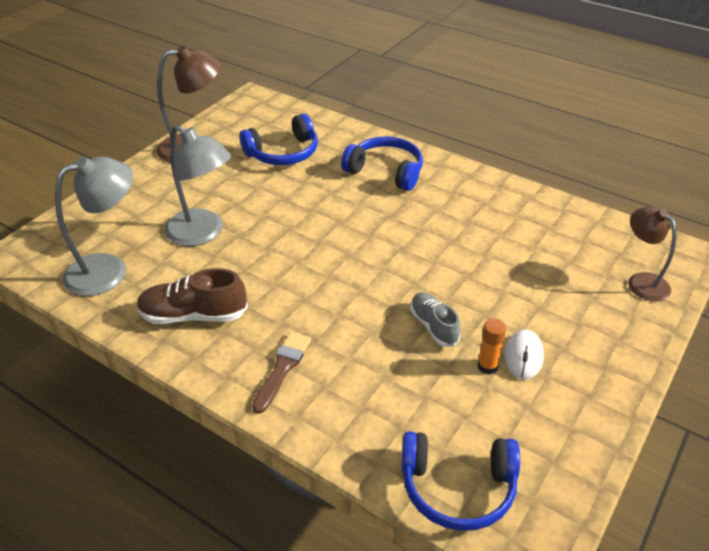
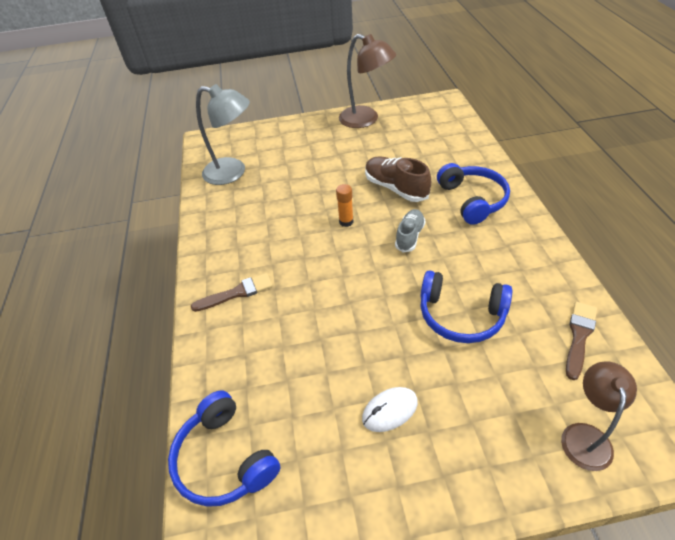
camera: 50 degrees right, 5 degrees up
(194, 315) = (237, 226): brown shoe -> brown shoe (396, 188)
(203, 233) = (303, 178): grey lamp -> none
(283, 153) = (416, 149): blue headphones -> blue headphones (461, 315)
(433, 326) = (356, 336): grey shoe -> grey shoe (409, 236)
(487, 366) = (354, 395): orange glue stick -> orange glue stick (346, 221)
(570, 225) = (579, 336): none -> brown brush

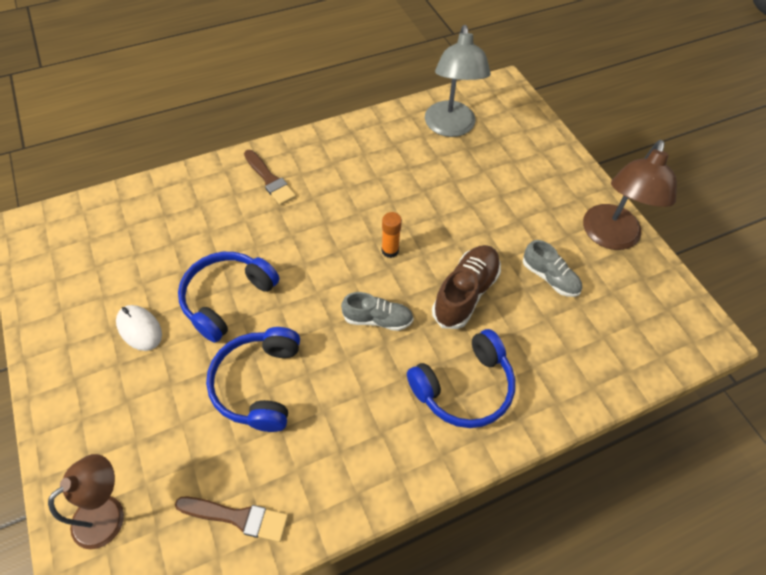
camera: 70 degrees right, 10 degrees up
(224, 459) = (98, 218): blue headphones -> blue headphones (227, 298)
(391, 149) = (549, 277): none -> grey shoe
(585, 436) = (108, 512): brown lamp -> brown lamp turned 45 degrees counterclockwise

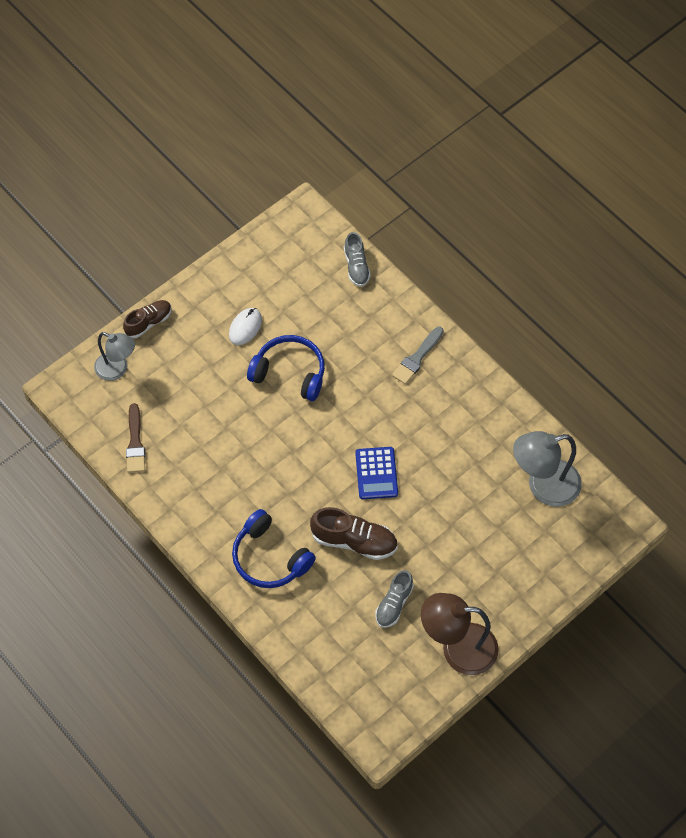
camera: 75 degrees right, 5 degrees up
(60, 446) = (148, 322): none -> brown shoe
(108, 512) = (117, 369): brown lamp -> grey lamp
(258, 384) = (228, 420): blue headphones -> none
(270, 180) = (417, 358): brown brush -> grey brush
(377, 319) = (307, 482): grey shoe -> grey shoe (356, 266)
(390, 250) = (376, 473): orange glue stick -> blue calculator

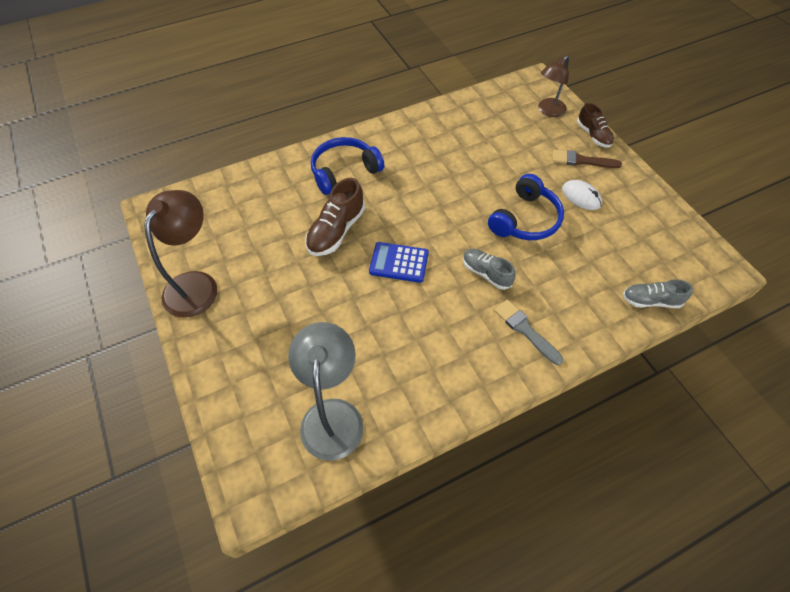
camera: 105 degrees right, 5 degrees down
(117, 369) = (548, 111): grey lamp -> brown lamp
(135, 442) = (477, 111): brown brush -> brown brush (581, 161)
(394, 604) = (263, 246): grey shoe -> grey shoe (486, 273)

